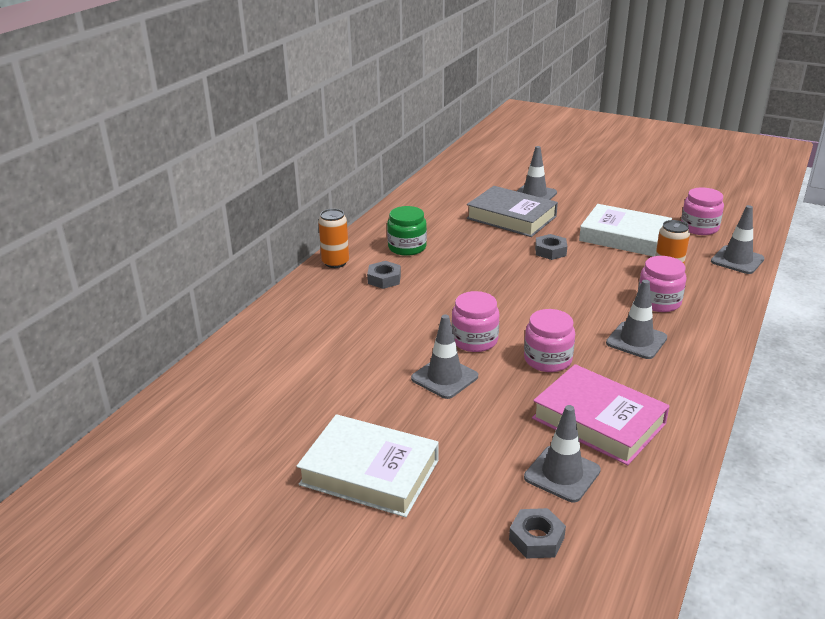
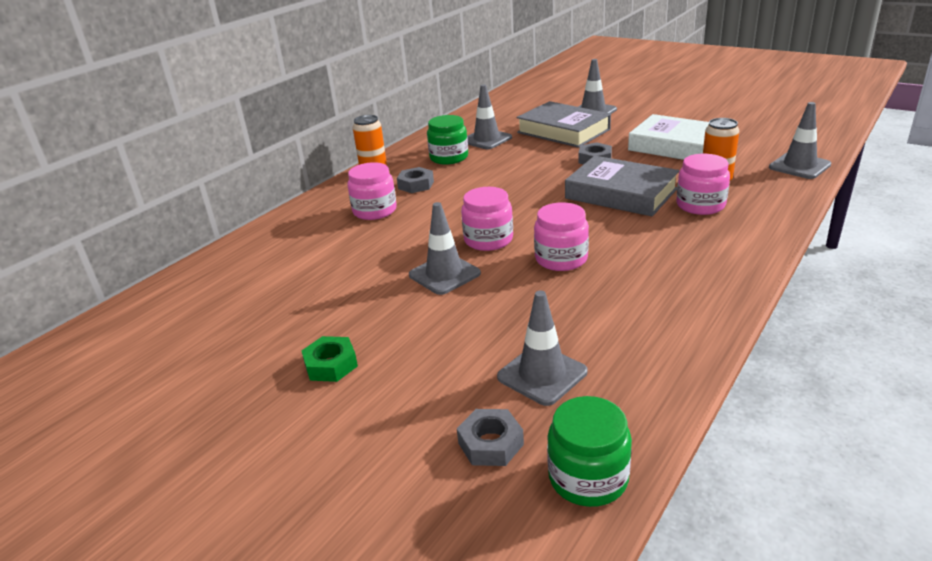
camera: 10 degrees right, 0 degrees up
(369, 472) = (331, 365): white book -> green nut
(584, 289) = (621, 193): none -> grey book
(598, 421) = (600, 321): pink book -> none
(624, 563) = (588, 478): none -> green jar
(636, 340) = (665, 242): grey traffic cone -> grey traffic cone (486, 139)
(699, 228) = (763, 137): pink jar -> pink jar (374, 211)

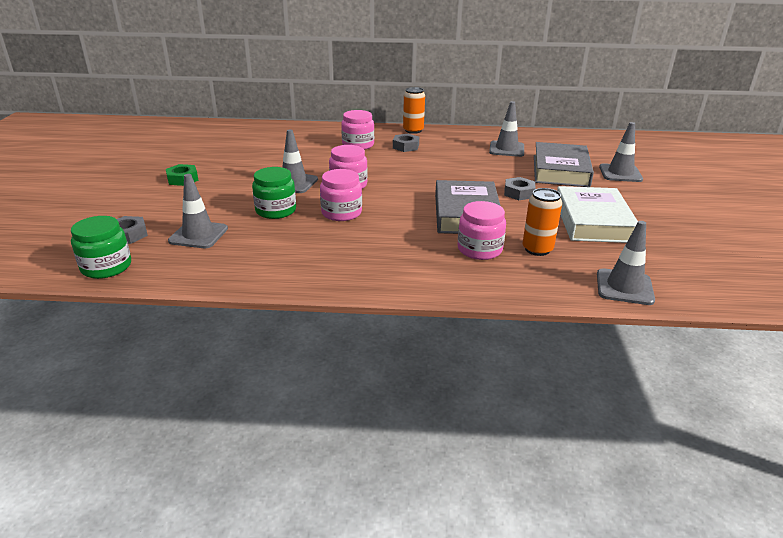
camera: 55 degrees right, 0 degrees up
(449, 157) = (460, 145): green jar -> green jar (276, 210)

